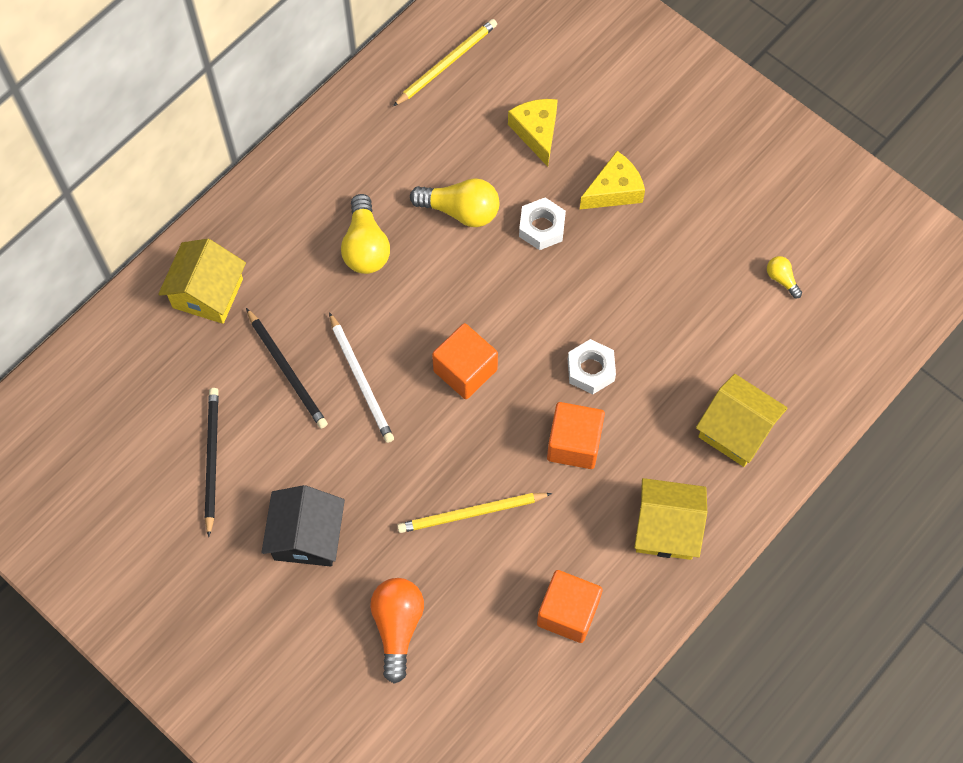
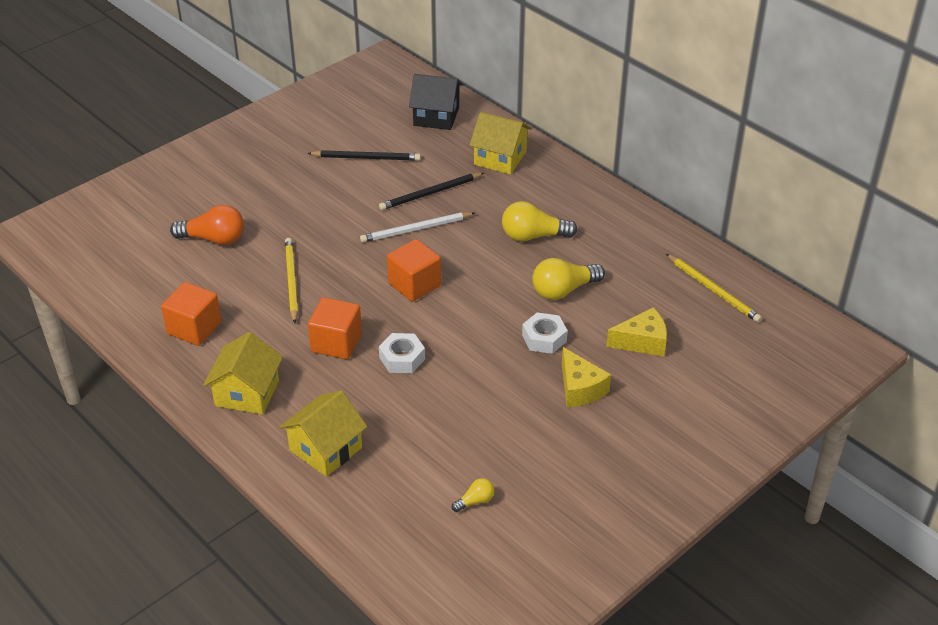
camera: 95 degrees right, 25 degrees down
(307, 536) = (296, 199): black house -> black house (436, 116)
(460, 210) = (563, 290): yellow light bulb -> yellow light bulb turned 45 degrees clockwise

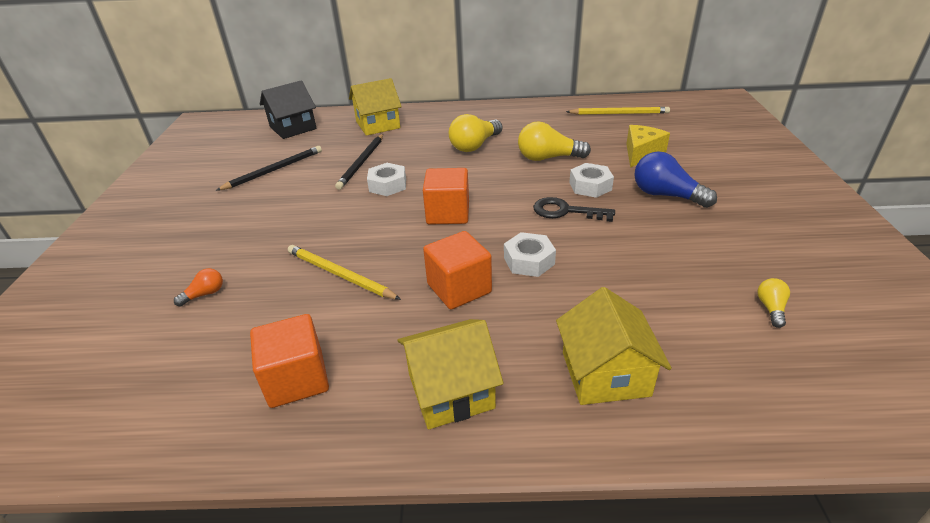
camera: 45 degrees left, 5 degrees down
(214, 239) = (204, 294): orange light bulb -> orange light bulb, size x0.51
(247, 393) = (450, 391): yellow house -> yellow house turned 75 degrees counterclockwise
(415, 229) = (387, 185): white pencil -> white nut
(488, 344) = (566, 211): none -> black key
(563, 290) = (548, 158): yellow light bulb -> yellow light bulb turned 75 degrees clockwise
(580, 388) = (666, 195): yellow cheese -> blue light bulb

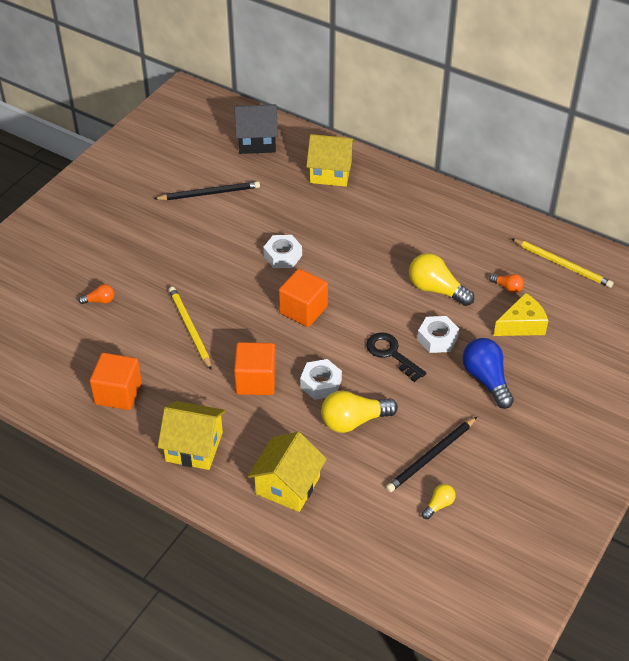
camera: 30 degrees right, 10 degrees up
(361, 163) = (281, 218): black pencil -> black pencil (431, 456)
(475, 145) = (390, 243): yellow light bulb -> yellow light bulb (354, 421)
(599, 138) = (507, 287): none -> orange light bulb

